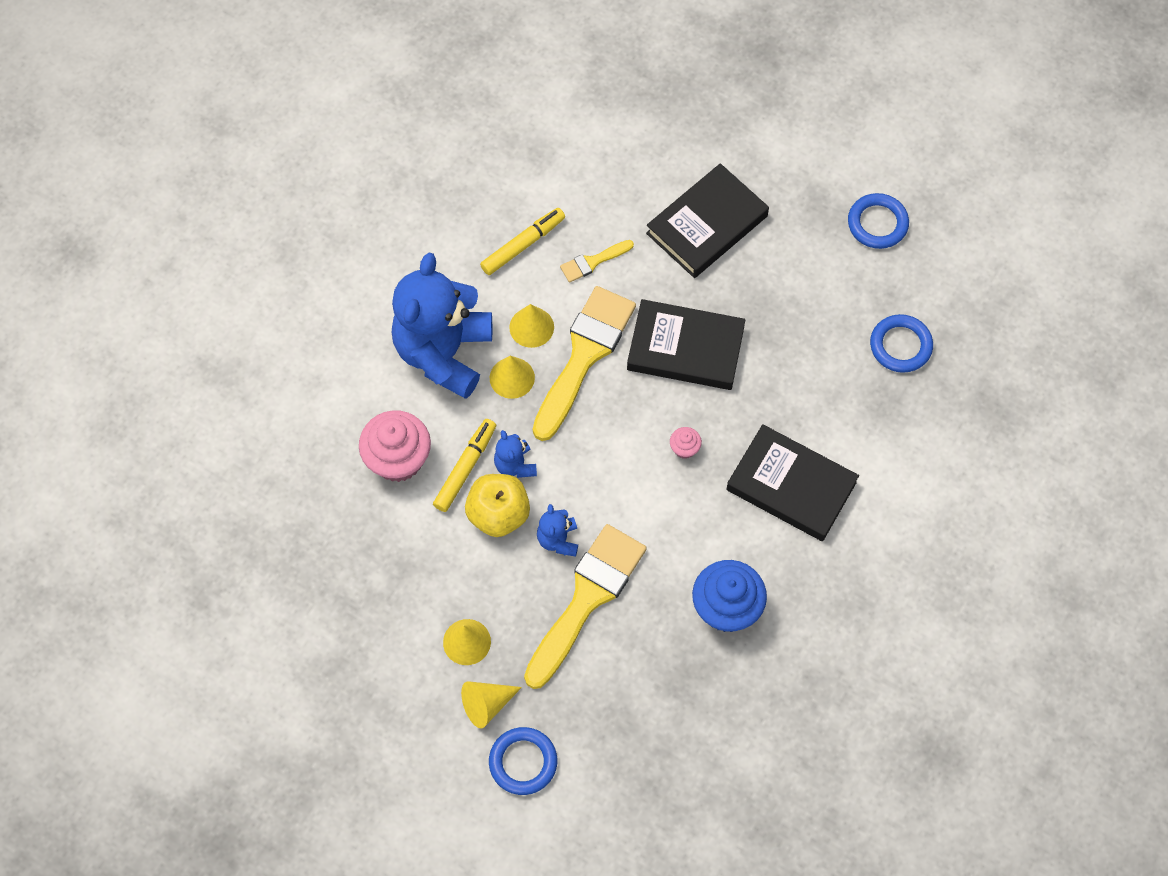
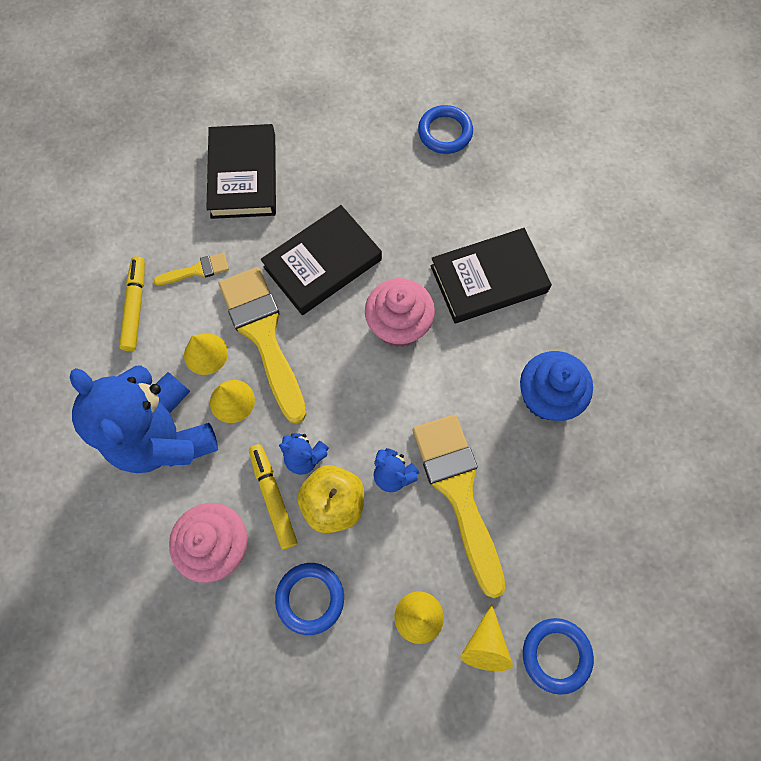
camera: 50 degrees left, 5 degrees up
(593, 262) = (197, 270): yellow brush -> yellow brush turned 120 degrees counterclockwise
(684, 448) = (398, 326): pink cupcake -> pink cupcake, size x2.22
(877, 223) = (345, 77): blue ring -> blue ring (310, 598)

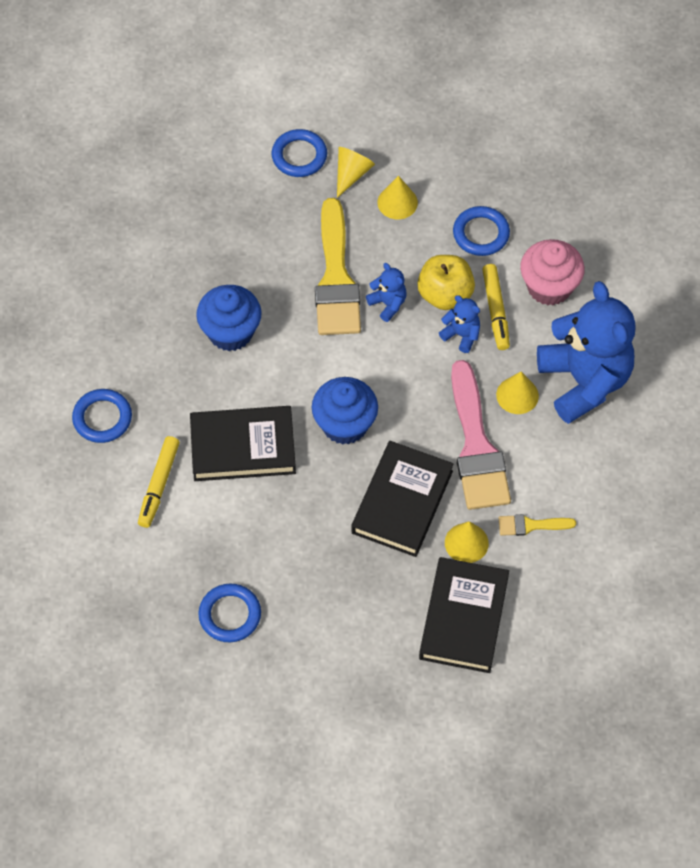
camera: 165 degrees left, 10 degrees down
(135, 306) = (597, 503): yellow marker -> yellow marker (159, 485)
(205, 354) = (535, 442): yellow cone -> yellow cone (466, 543)
(263, 335) = (476, 446): yellow brush -> pink brush
(322, 263) = (402, 502): black book -> black book turned 45 degrees counterclockwise
(398, 326) = (345, 424): pink cupcake -> blue cupcake
(631, 274) = (102, 418): none -> blue ring

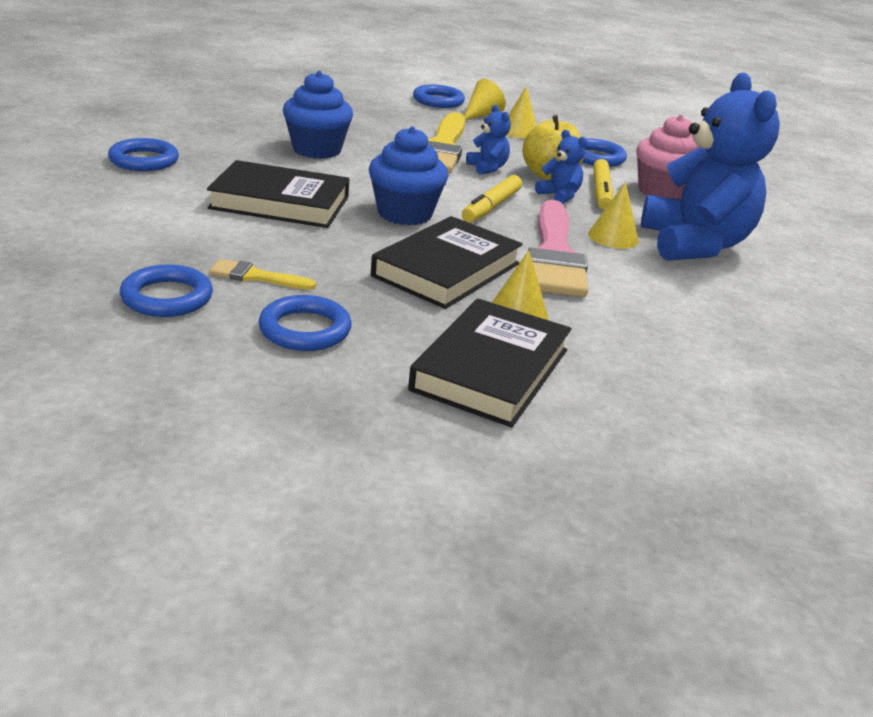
camera: 10 degrees right, 30 degrees down
(159, 485) = (165, 203): yellow marker -> yellow marker (491, 207)
(333, 618) = (305, 329): none -> blue ring
(531, 525) = (609, 319): yellow brush -> yellow brush (256, 276)

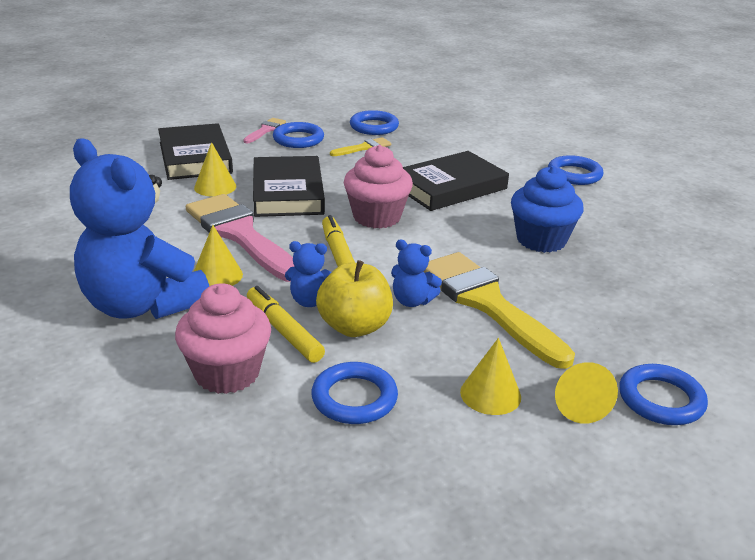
camera: 140 degrees right, 0 degrees up
(318, 370) = (265, 130): none -> pink brush
(404, 214) = (377, 217): blue cupcake -> pink cupcake

